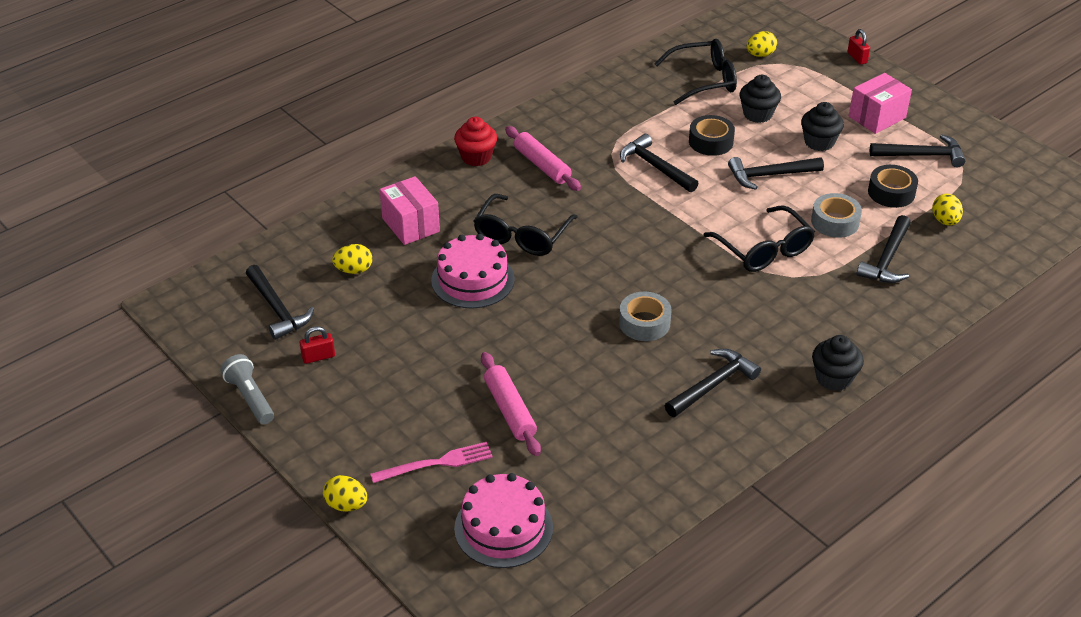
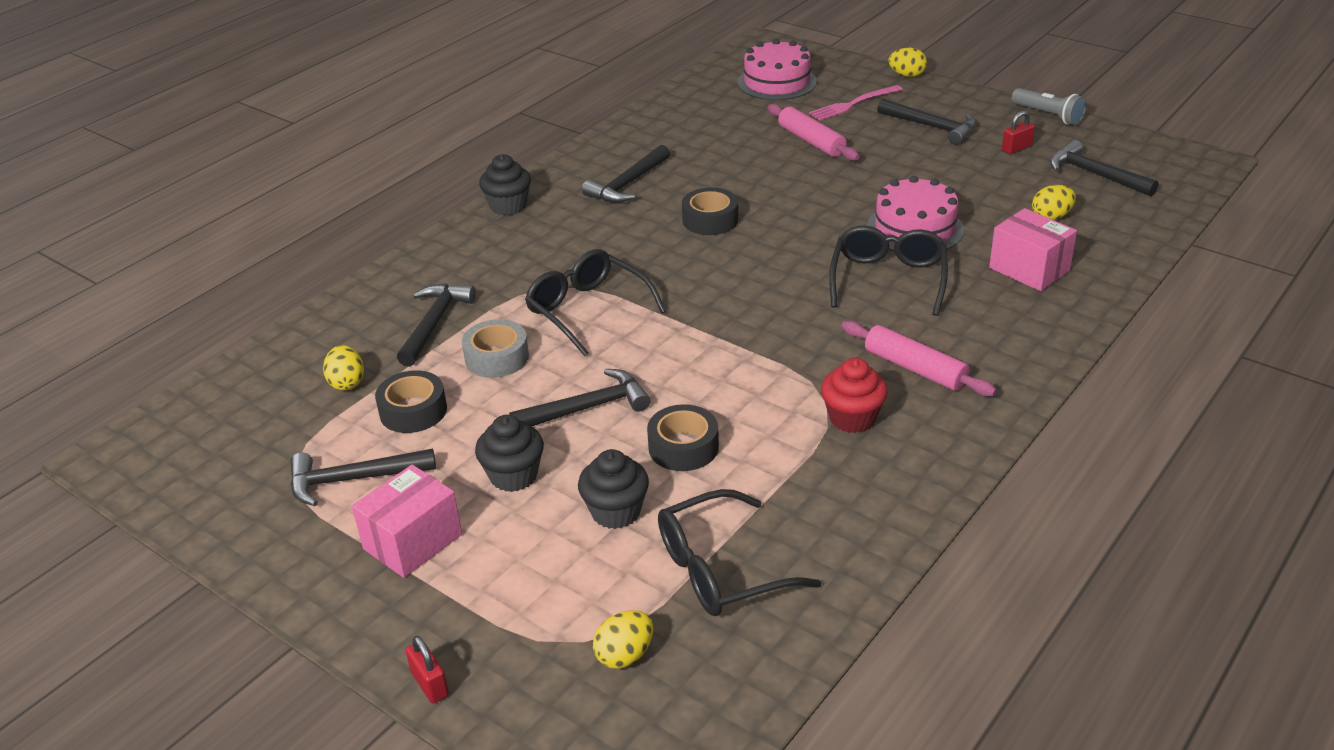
camera: 170 degrees right, 5 degrees down
(476, 157) = (1014, 365): red cupcake -> red cupcake (852, 418)
(644, 323) = (710, 220): grey tape -> black tape
(655, 167) = (755, 393): black hammer -> black hammer (931, 127)

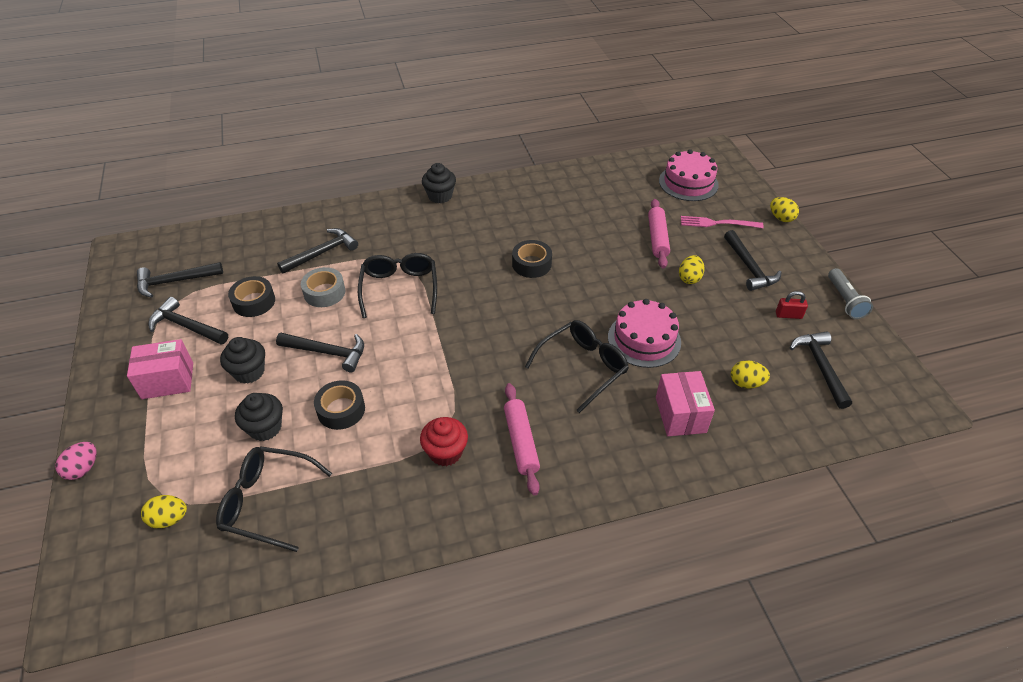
camera: 35 degrees right, 10 degrees up
(347, 383) = (247, 266): yellow egg -> yellow egg (689, 278)
(430, 684) = (83, 469): red padlock -> pink egg
(628, 184) = (516, 214): black hammer -> black hammer (175, 281)

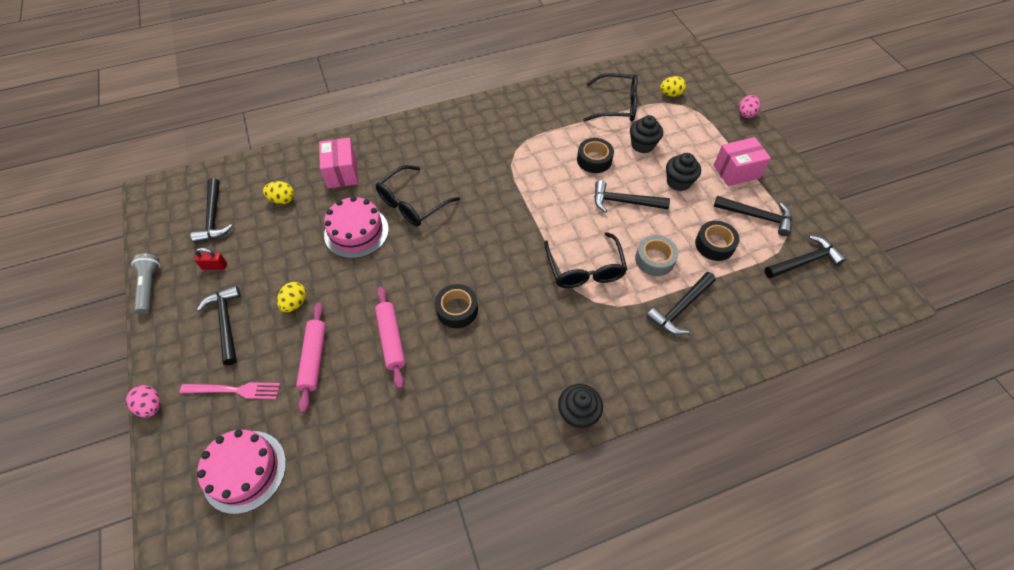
camera: 175 degrees right, 10 degrees up
(445, 452) = (511, 138): red cupcake -> none
(521, 442) = (460, 148): pink rolling pin -> pink rolling pin (391, 339)
(781, 218) = (151, 406): yellow egg -> pink egg

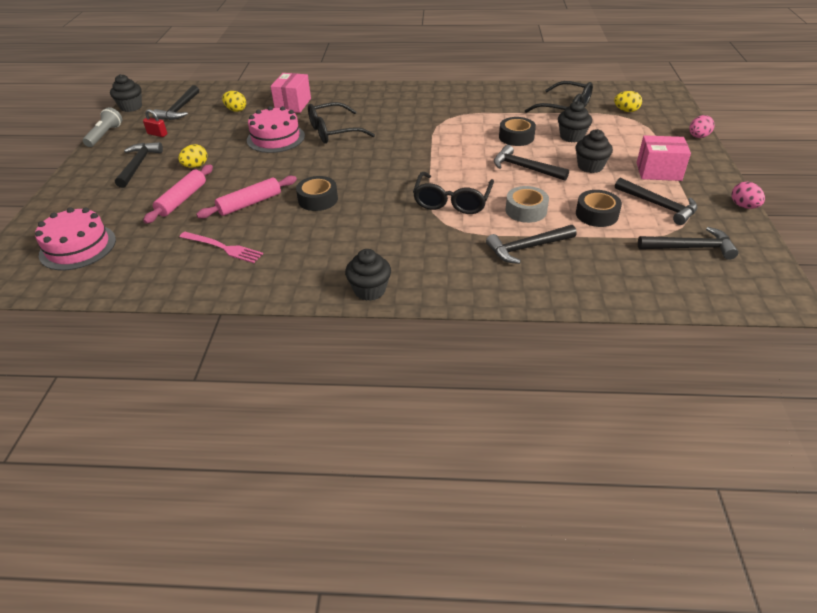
camera: 25 degrees right, 15 degrees down
(149, 230) = (131, 107): none -> black cupcake
(151, 406) = (49, 195): pink egg -> pink egg (743, 206)
(234, 390) = (111, 202): pink fork -> pink fork (223, 248)
(391, 339) = (249, 203): pink rolling pin -> pink rolling pin turned 45 degrees clockwise

